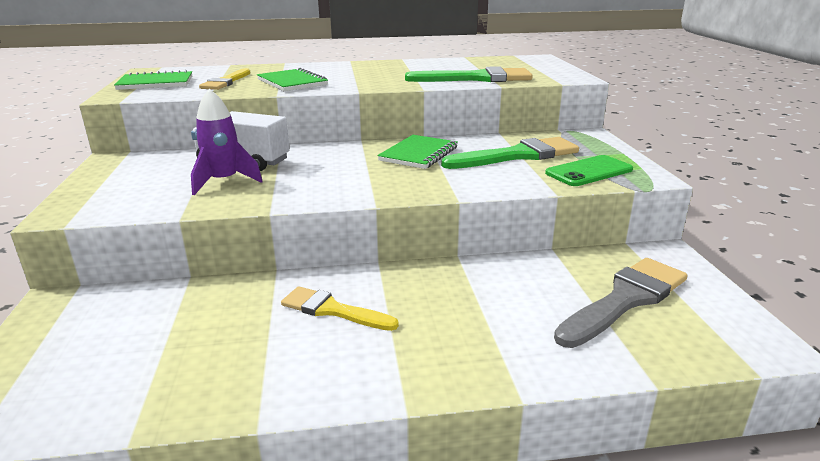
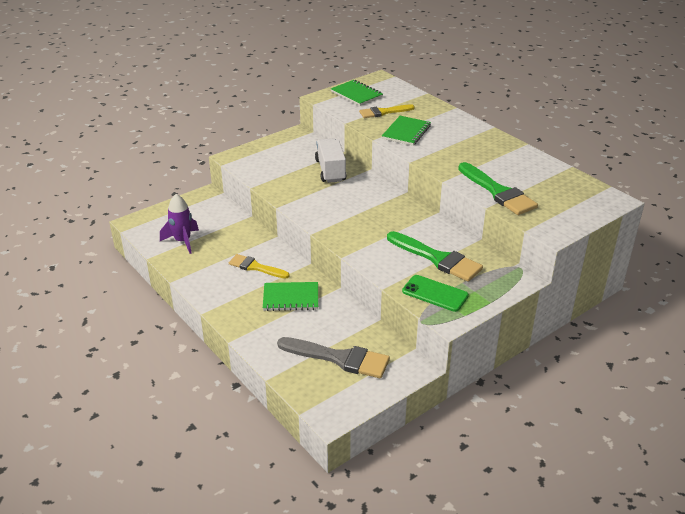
camera: 60 degrees right, 10 degrees up
(224, 182) = (300, 178): purple rocket -> purple rocket (182, 241)
(332, 310) = (255, 267): yellow brush -> yellow brush turned 60 degrees counterclockwise
(419, 154) = (401, 221): green notebook -> green notebook (291, 298)

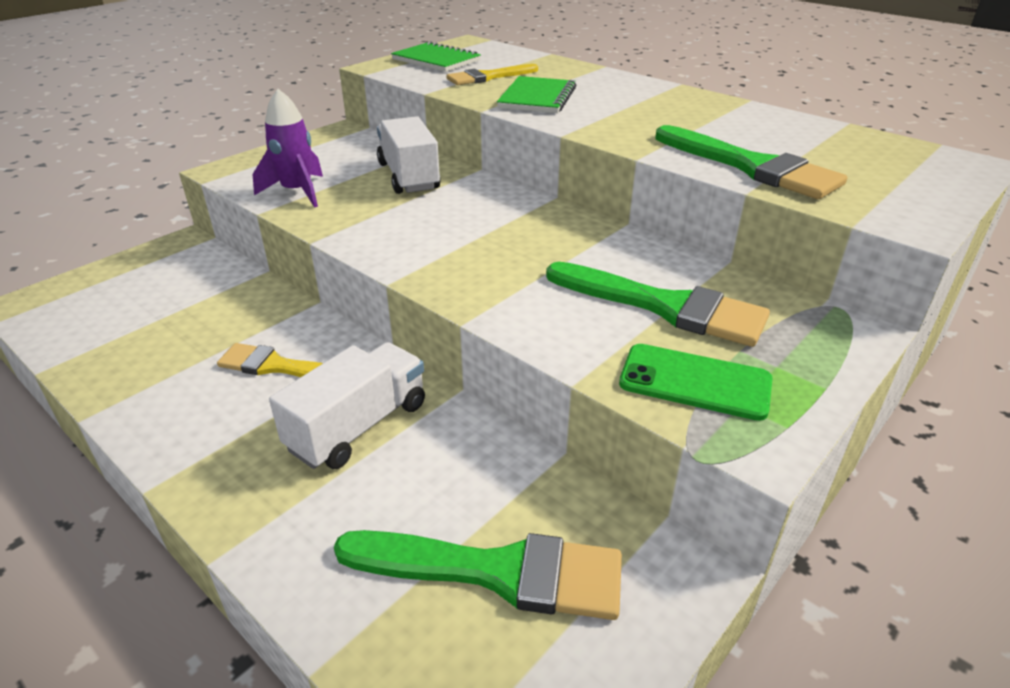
camera: 10 degrees left, 0 degrees up
(182, 241) = (123, 330): purple rocket -> purple rocket (297, 192)
(291, 298) = (358, 426): green notebook -> white truck
(339, 358) = (497, 572): grey brush -> green brush

